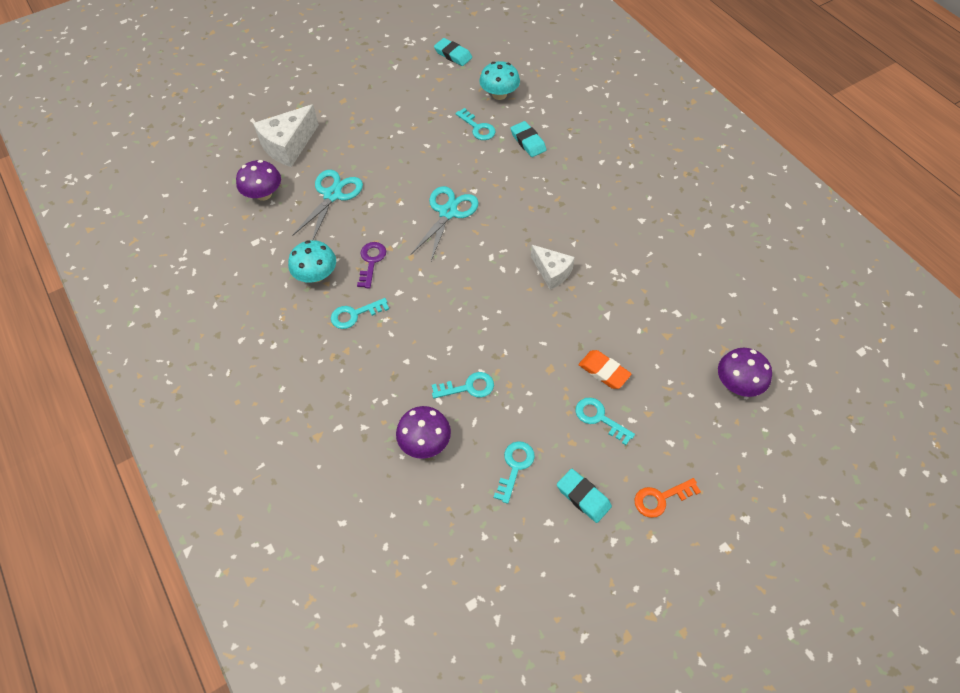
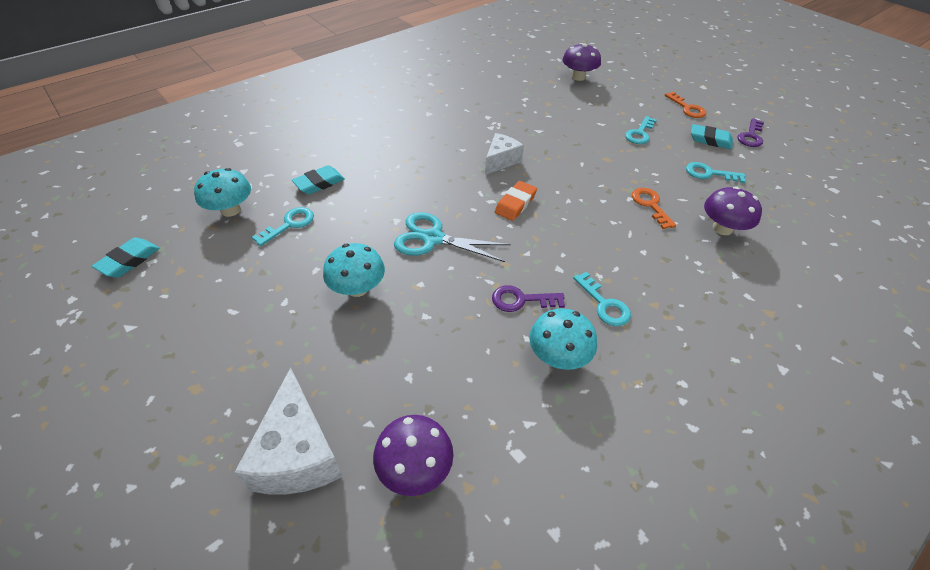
camera: 100 degrees left, 10 degrees down
(288, 146) = (298, 453): white cheese -> white cheese turned 45 degrees clockwise
(332, 195) = (411, 363): turquoise scissors -> none
(404, 168) = (357, 288): none -> turquoise mushroom
(468, 387) = (650, 205): turquoise key -> orange key
(583, 497) = (710, 140): turquoise eraser -> turquoise eraser turned 75 degrees clockwise
(590, 555) = (751, 136): none -> purple key
(604, 371) = (596, 132): orange eraser -> orange eraser (515, 204)

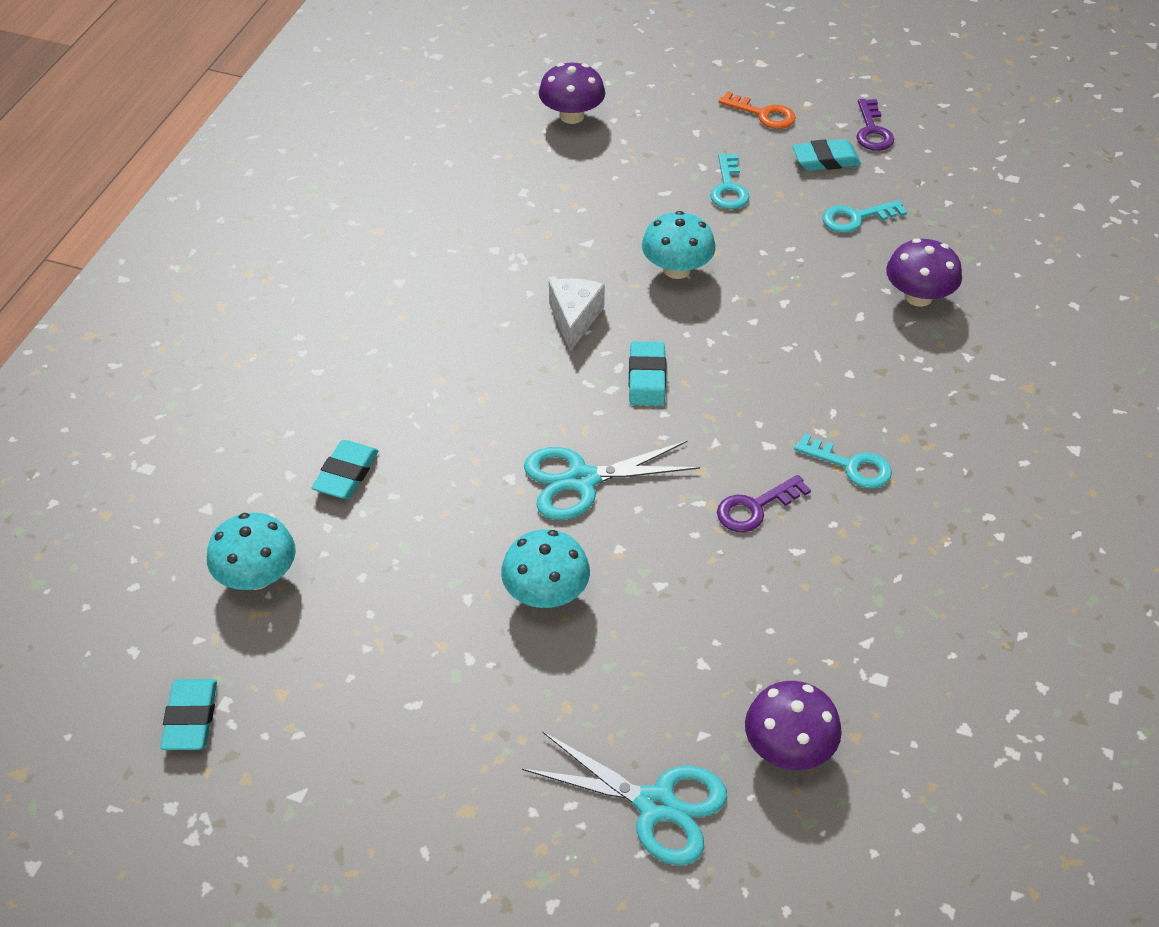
camera: 30 degrees left, 0 degrees up
(289, 224) = (367, 556): turquoise key -> none
(298, 453) = (656, 805): white cheese -> turquoise scissors
(515, 204) = (647, 378): orange eraser -> turquoise eraser
(558, 356) = (844, 553): turquoise mushroom -> turquoise mushroom (677, 269)
(650, 205) = (816, 301): orange key -> none

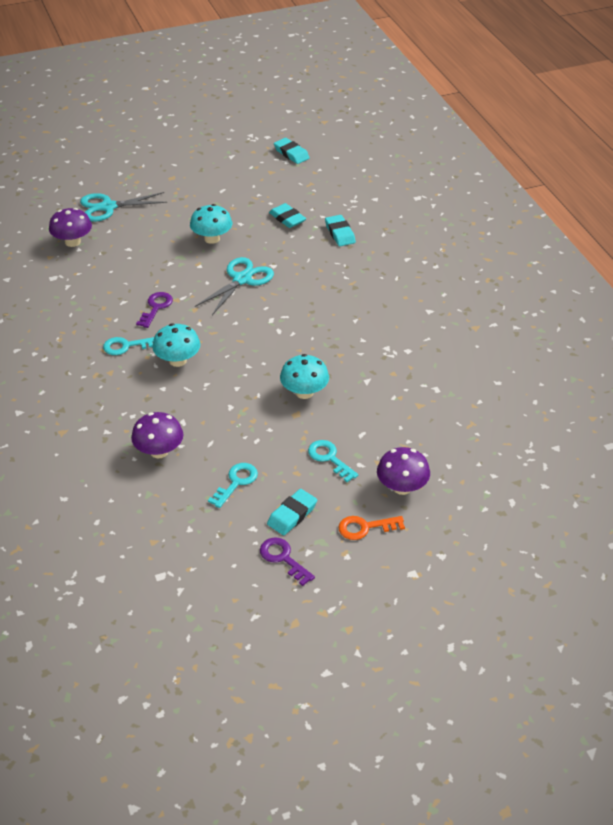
camera: 140 degrees right, 5 degrees down
(257, 576) = (325, 192): turquoise mushroom -> turquoise mushroom (177, 360)
(572, 116) = (474, 452): purple mushroom -> purple mushroom (402, 487)
(574, 318) = (325, 340): white cheese -> none
(647, 378) = (260, 332): turquoise eraser -> turquoise eraser (287, 218)

